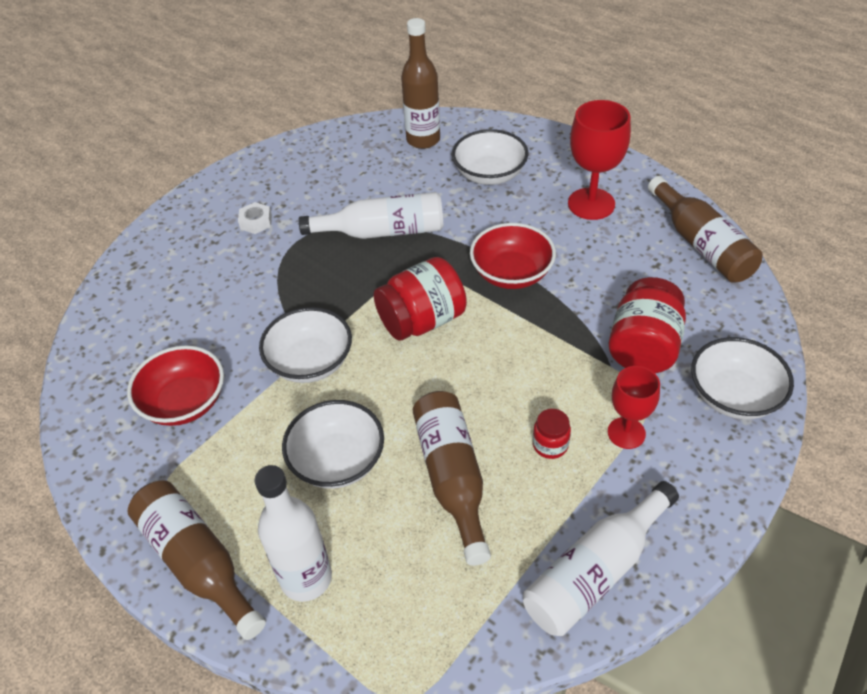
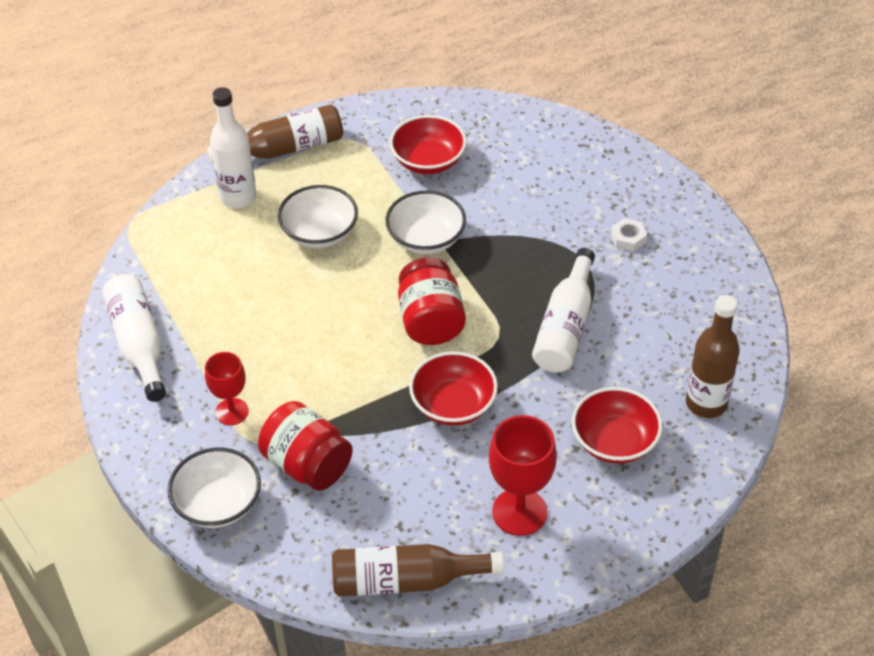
camera: 110 degrees right, 0 degrees up
(452, 477) = (263, 292): brown bottle -> none
(489, 174) = (614, 441): white bowl -> red bowl
(550, 445) = (252, 359): red jar -> none

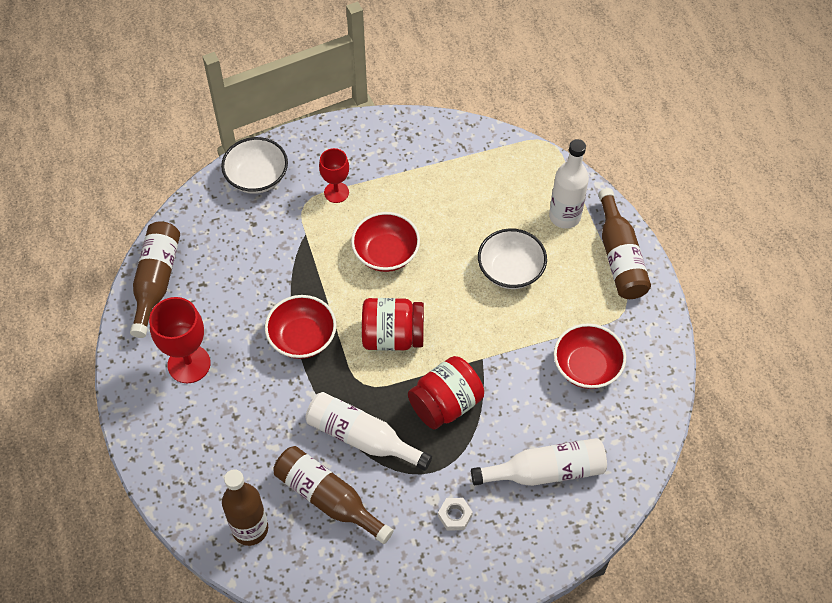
camera: 100 degrees right, 10 degrees up
(139, 344) = (417, 140): white bottle -> white bottle (546, 471)
(307, 464) = (274, 234): red jar -> red jar (445, 404)
(426, 239) = (488, 349): white bowl -> none
(614, 441) = (233, 446): red bowl -> red bowl (386, 253)
(646, 342) = (328, 498): none -> brown bottle

